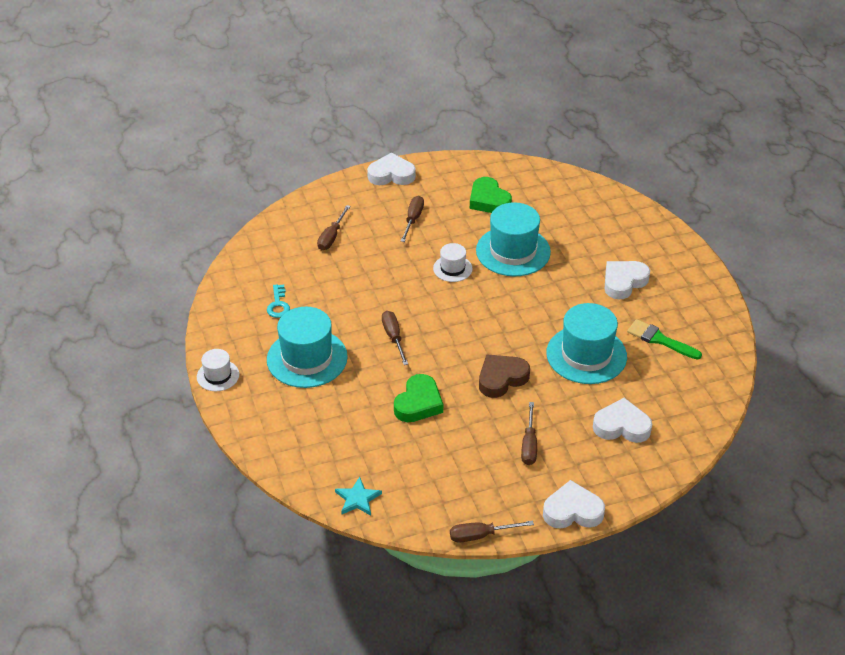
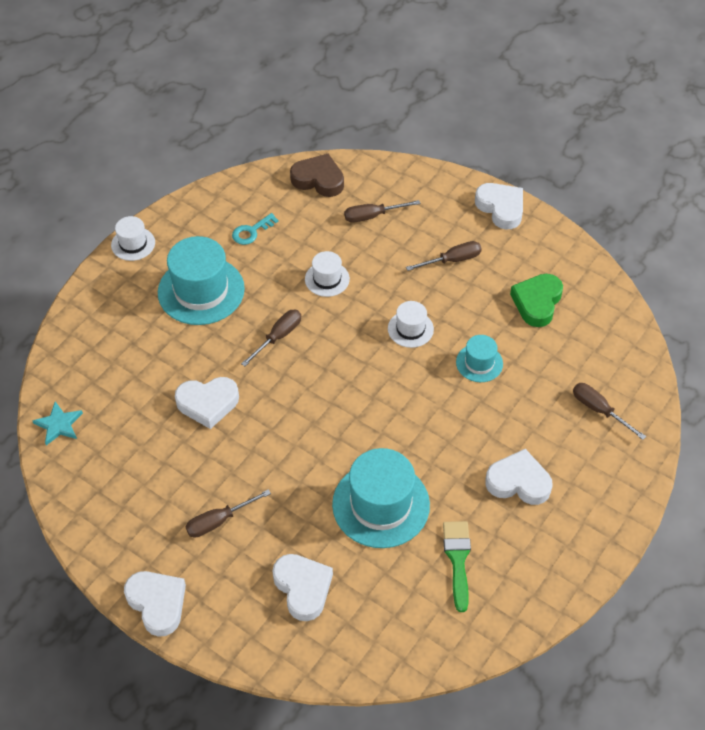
camera: 55 degrees right, 10 degrees up
(366, 287) = (327, 279): none -> white hat
(418, 403) = (208, 403): green heart -> white heart
(481, 535) = (77, 543): brown screwdriver -> brown screwdriver (599, 410)
(501, 378) = (290, 451): brown heart -> brown heart (318, 179)
(513, 251) = (479, 363): turquoise hat -> turquoise hat, size x0.52

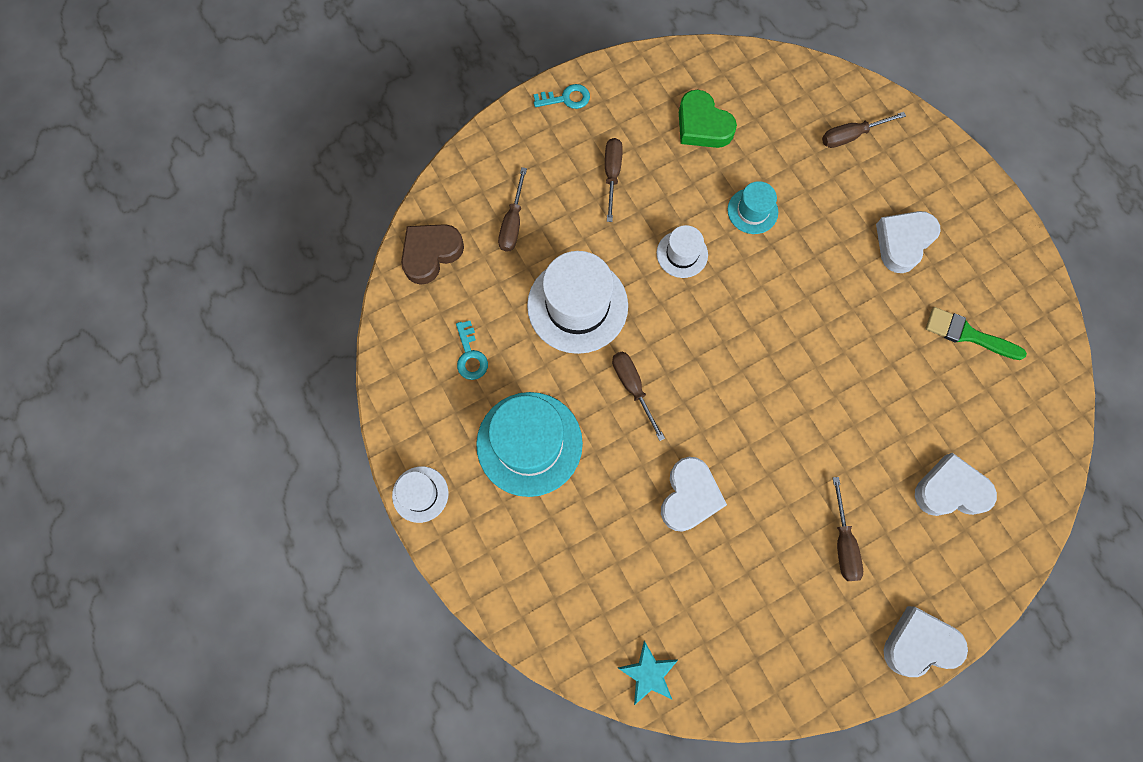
camera: 65 degrees left, 20 degrees up
(327, 279) = (577, 305): white hat -> white hat, size x1.92
(381, 504) = (882, 376): turquoise hat -> none
(501, 208) = (566, 98): white heart -> turquoise key

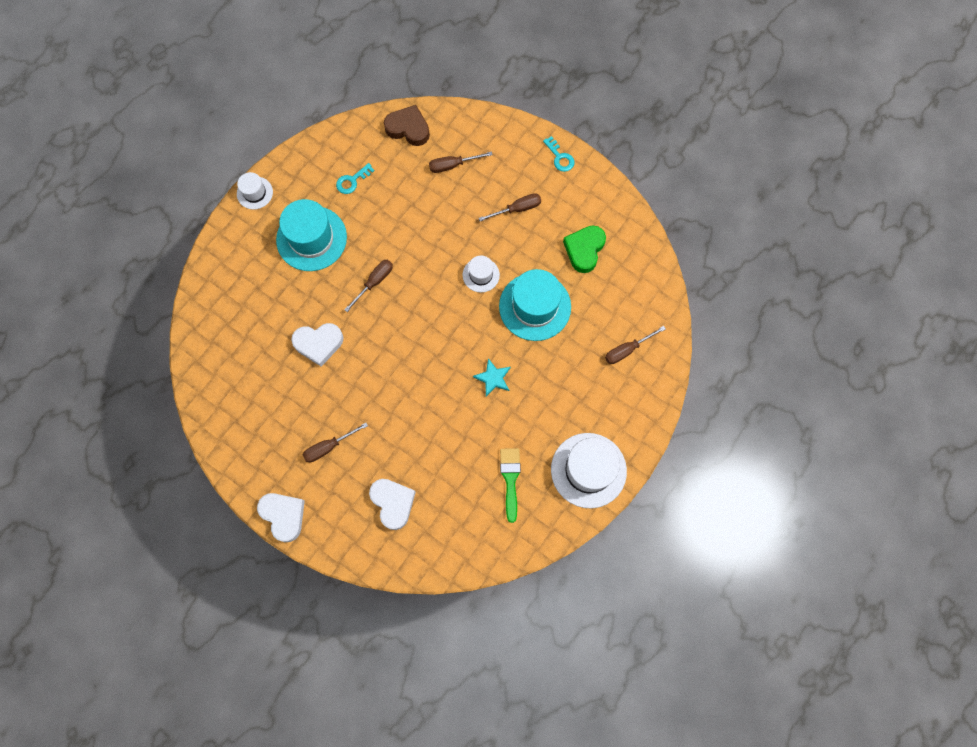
camera: 65 degrees right, 0 degrees up
(577, 305) = (414, 227): white hat -> white hat (588, 470)
(648, 673) = (202, 363): turquoise star -> turquoise star (493, 378)
(752, 211) = (535, 306): turquoise hat -> turquoise hat, size x1.92
(851, 136) = (627, 350): brown screwdriver -> brown screwdriver turned 75 degrees counterclockwise
(903, 242) = (560, 413): white heart -> none

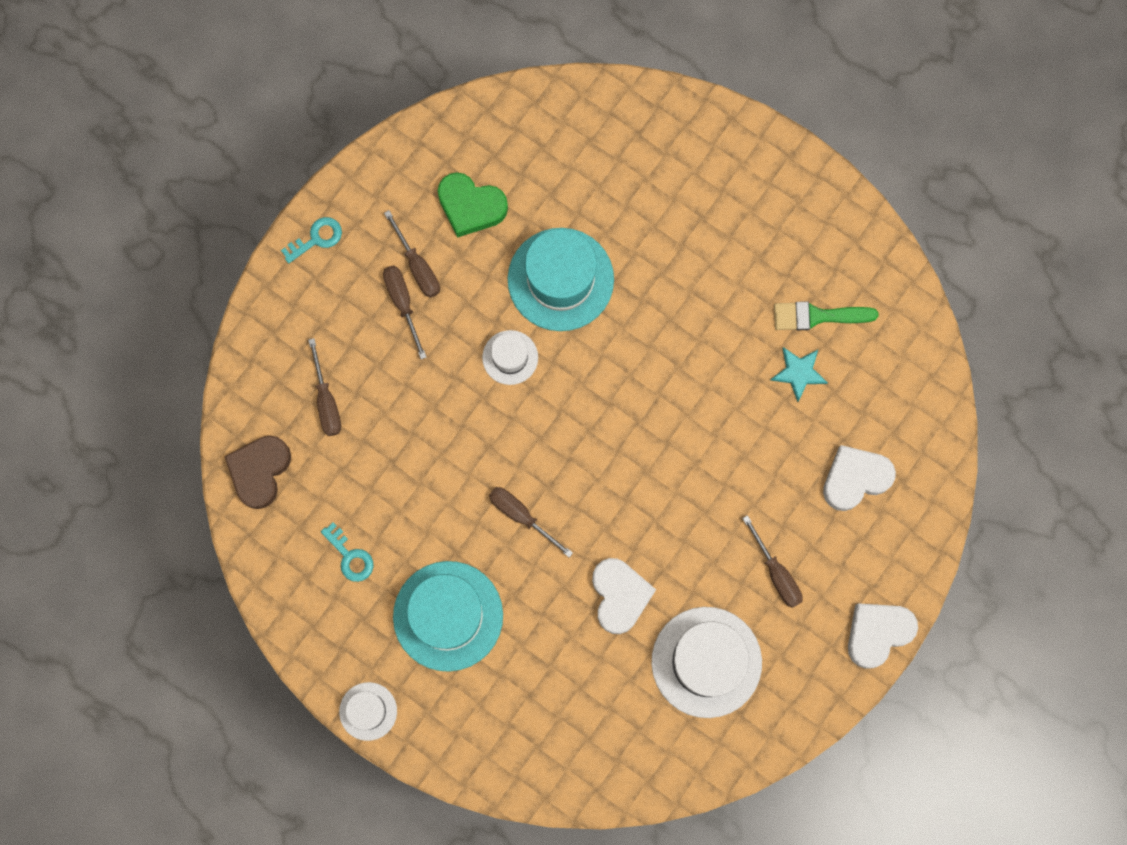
camera: 90 degrees left, 5 degrees up
(493, 378) = (670, 339): turquoise star -> turquoise star (799, 373)
(588, 470) = (802, 210): white hat -> white hat (706, 662)
(627, 350) = (626, 151): brown screwdriver -> brown screwdriver (417, 266)

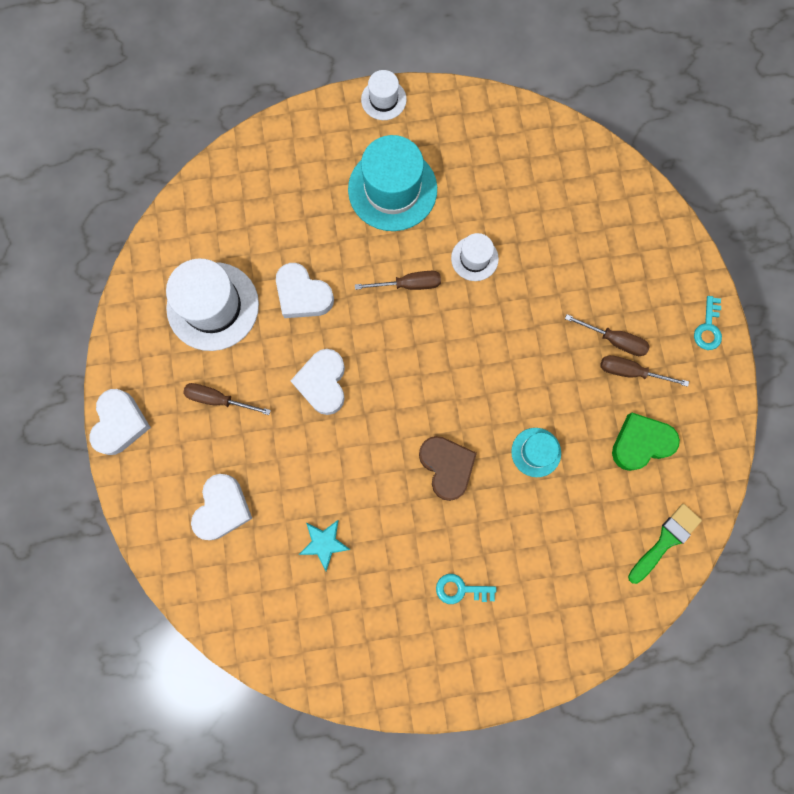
camera: 135 degrees right, 0 degrees up
(259, 471) = (585, 165): brown heart -> brown heart (446, 467)
(326, 401) = (593, 239): brown screwdriver -> none
(350, 556) = (483, 168): turquoise key -> turquoise key (460, 589)
(510, 357) = (514, 371): white hat -> white hat (474, 258)
(560, 279) = (536, 452): turquoise hat -> turquoise hat, size x0.52
(676, 502) = (323, 383): none -> white heart
(817, 316) = (348, 595): green brush -> green brush (665, 540)

